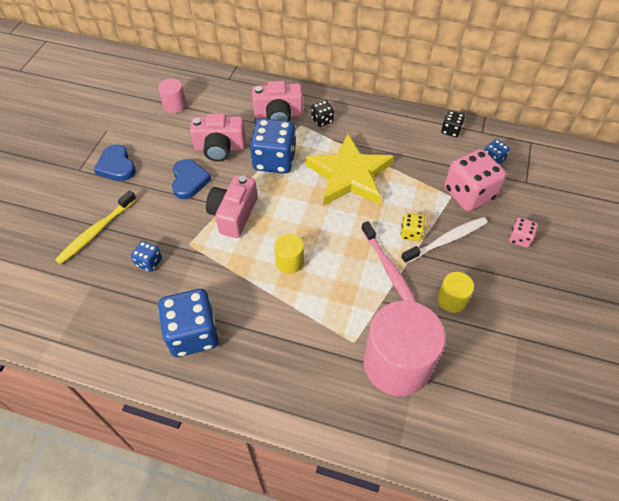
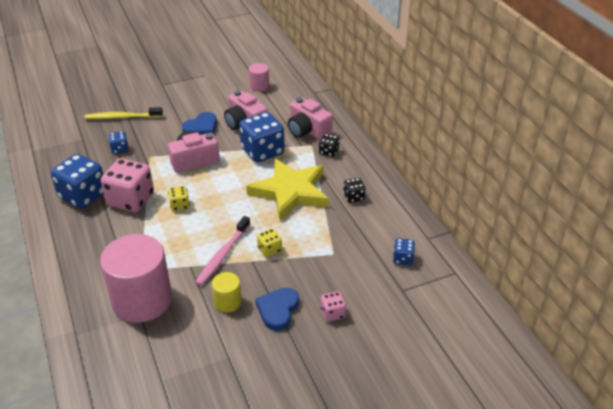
camera: 50 degrees right, 15 degrees down
(116, 166) = (181, 95): blue heart -> blue heart (278, 310)
(289, 262) = (180, 205): yellow cylinder -> yellow dice
(446, 240) = (283, 272): white toothbrush -> none
(451, 130) = (405, 220): black dice -> black dice (353, 197)
(469, 194) = (347, 262): pink dice -> pink dice (131, 200)

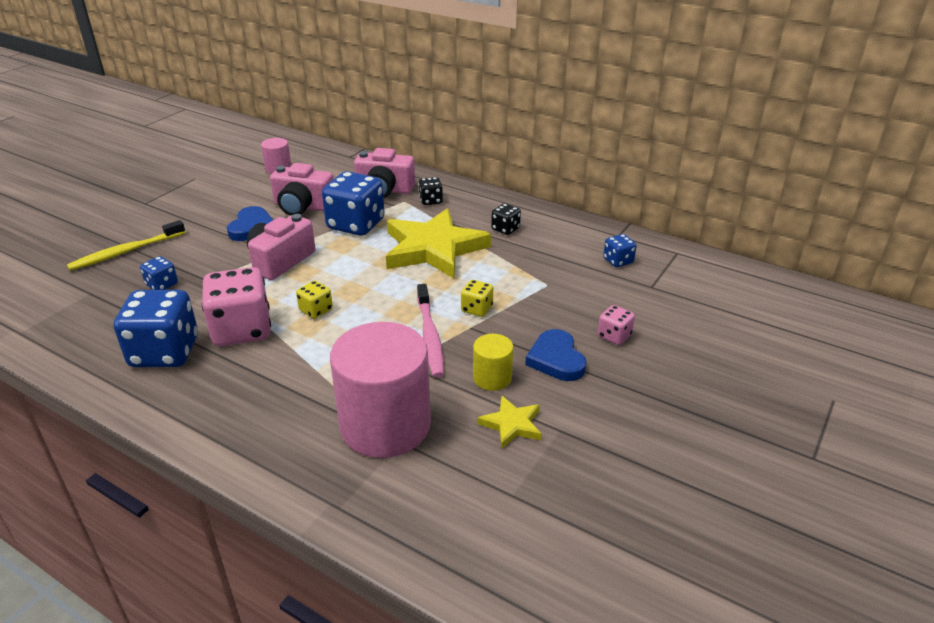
camera: 35 degrees left, 5 degrees down
(206, 338) = (512, 424): none -> yellow star

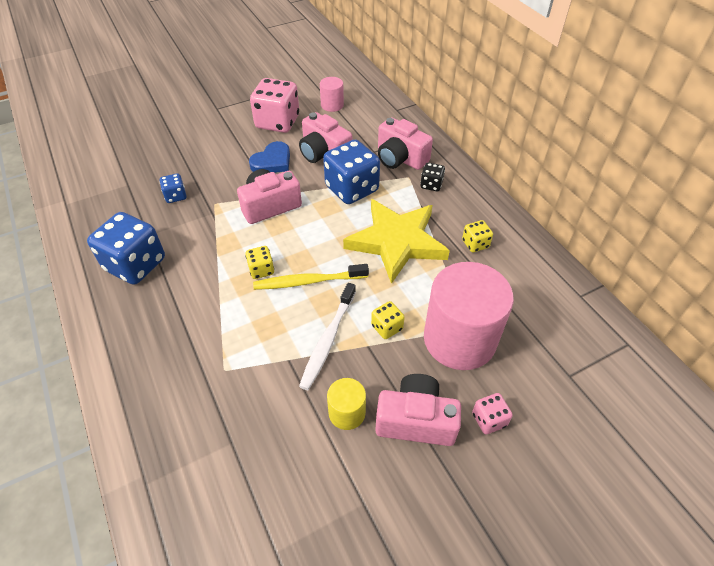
camera: 30 degrees right, 15 degrees up
(126, 252) = (174, 153): yellow toothbrush -> yellow toothbrush (309, 281)
(242, 330) = (198, 266): pink dice -> pink dice (277, 122)
(385, 425) = (231, 419): pink cylinder -> pink cylinder (459, 339)
(430, 336) = (328, 340): pink toothbrush -> white toothbrush
(505, 229) = (475, 244): black dice -> yellow dice
(512, 424) = (327, 474): yellow star -> none
(556, 359) = (416, 420): blue heart -> pink camera
(618, 261) = (557, 328): blue dice -> none

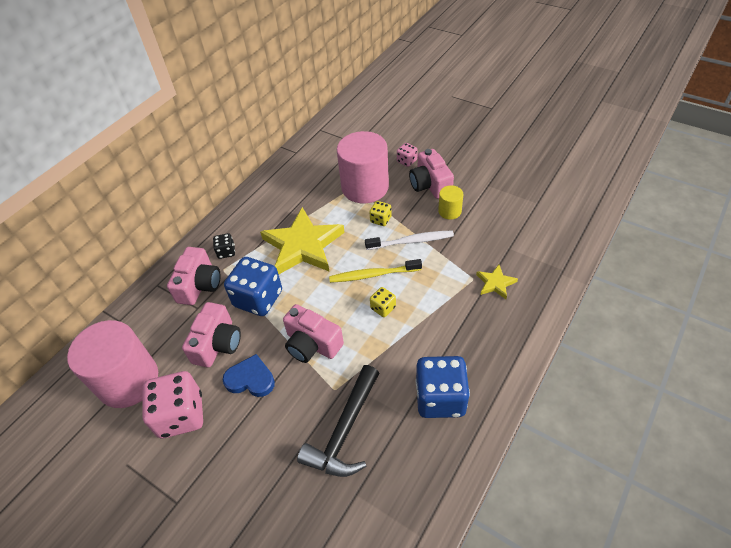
camera: 115 degrees left, 0 degrees up
(175, 196) = (345, 430): blue dice -> black hammer
(198, 388) = (495, 283): none -> yellow star
(309, 281) = (373, 275): yellow toothbrush -> yellow toothbrush turned 120 degrees clockwise
(332, 105) = (128, 380): pink cylinder -> pink cylinder, size x2.16
(475, 244) = (279, 206): yellow dice -> none

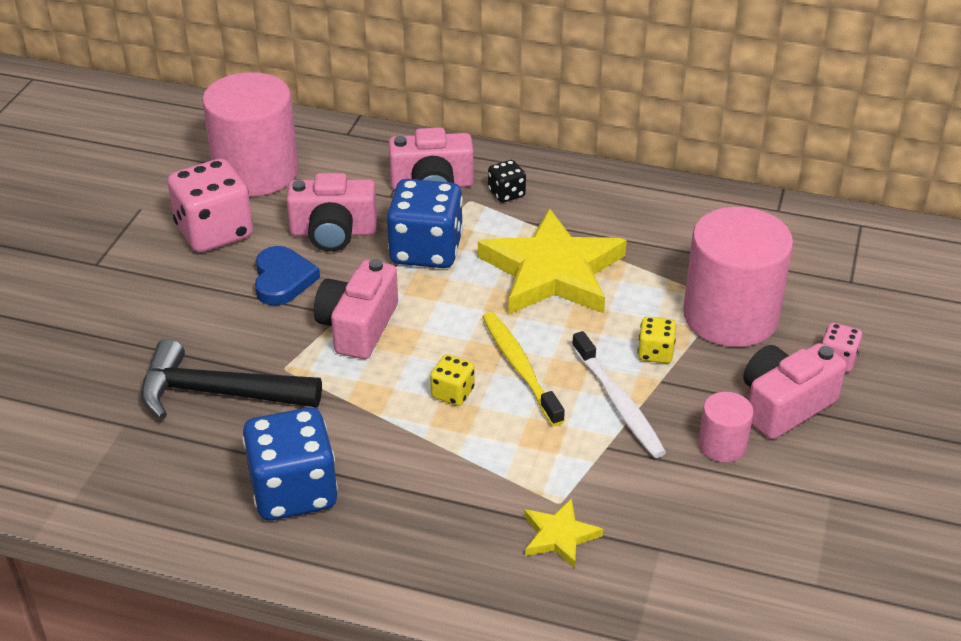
camera: 70 degrees right, 10 degrees down
(449, 211) = (722, 445): yellow cylinder -> pink cylinder

